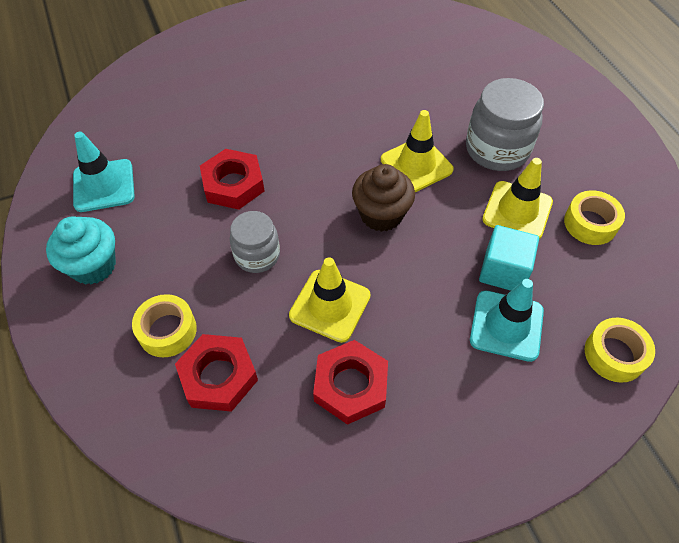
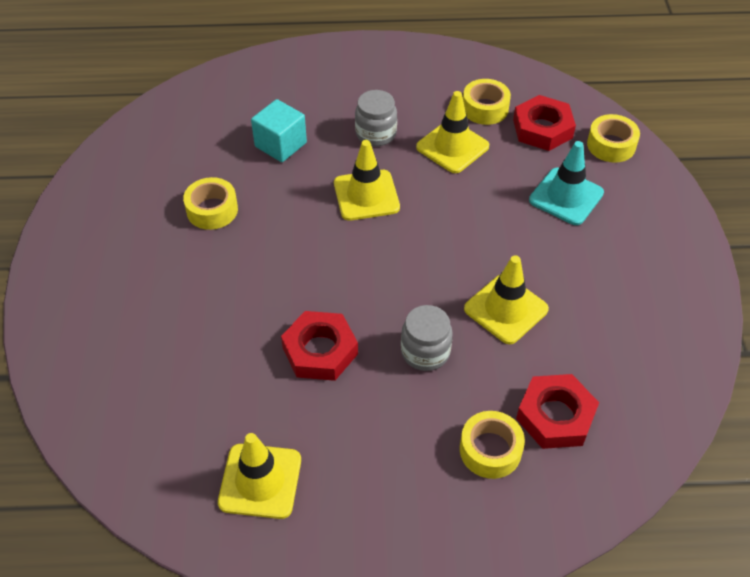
camera: 70 degrees left, 5 degrees down
(93, 266) = (379, 509): turquoise cupcake -> none
(104, 185) = (260, 481): turquoise traffic cone -> yellow traffic cone
(348, 76) = (212, 210): none -> yellow tape
(350, 385) = (592, 317): red nut -> red nut (542, 129)
(381, 215) = (416, 240): brown cupcake -> none
(497, 149) = (376, 134): grey jar -> grey jar, size x0.63
(503, 271) = (512, 179): turquoise cube -> turquoise cube (280, 145)

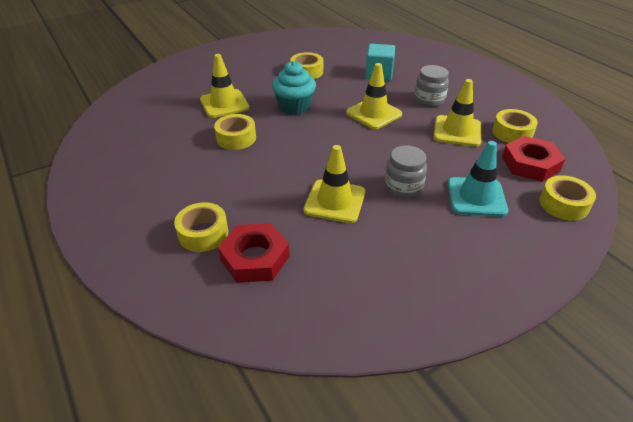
camera: 60 degrees right, 10 degrees down
(260, 481) = (129, 149): yellow traffic cone -> yellow traffic cone (224, 104)
(292, 262) = (294, 107): none -> turquoise cupcake
(320, 350) = (236, 138): red nut -> yellow tape
(425, 352) = (267, 177): grey jar -> grey jar (403, 187)

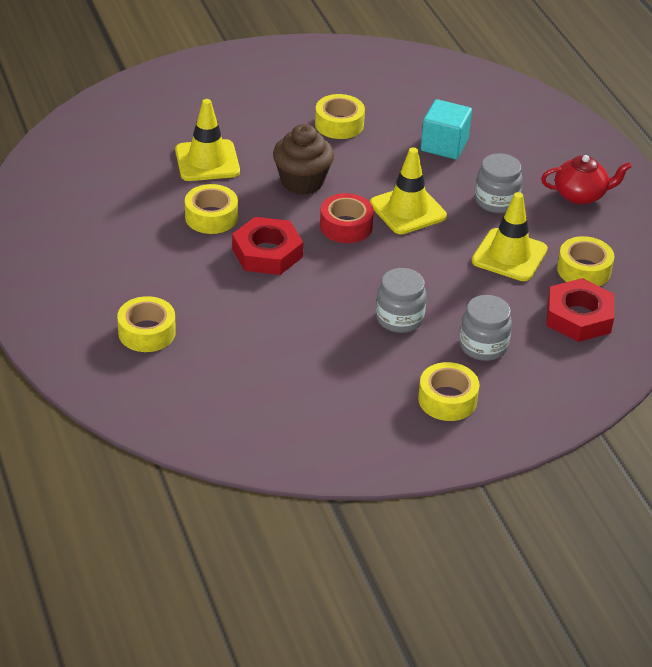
camera: 10 degrees right, 0 degrees up
(255, 258) = (198, 368): red nut -> red nut (267, 253)
(294, 107) = (302, 182): turquoise cupcake -> brown cupcake
(335, 130) = (346, 226): none -> red tape
(335, 201) = (309, 321): yellow traffic cone -> none
(476, 197) = (483, 346): turquoise traffic cone -> grey jar
(480, 89) = (580, 195): none -> red teapot
(563, 204) = (585, 373): yellow tape -> yellow tape (447, 399)

